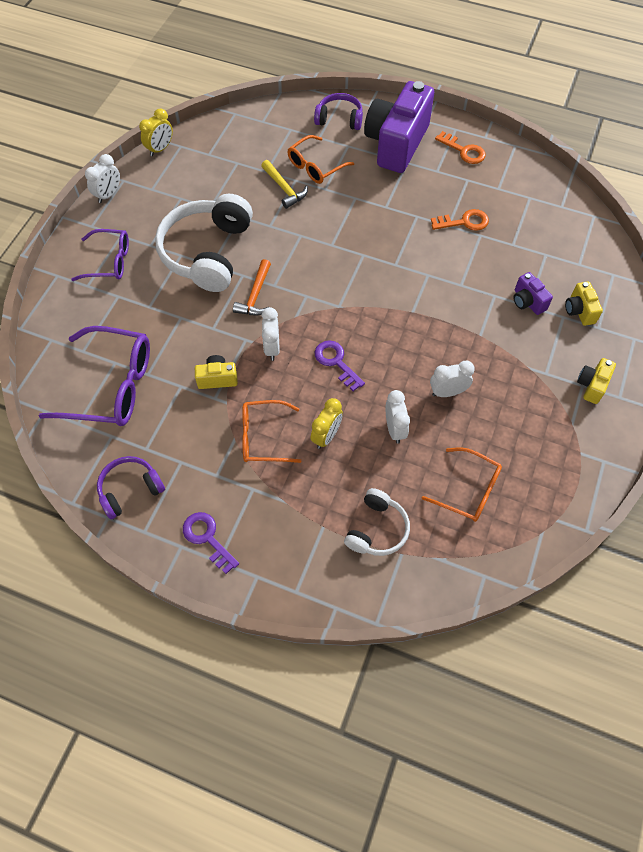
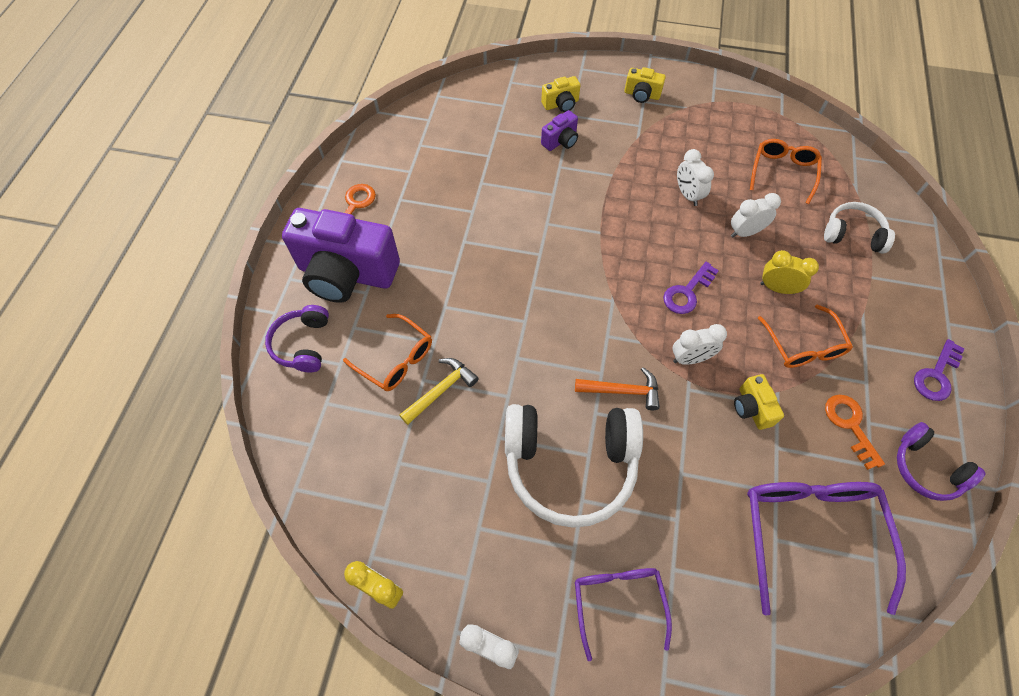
camera: 100 degrees left, 0 degrees up
(464, 222) = (465, 197): orange key -> orange key (850, 425)

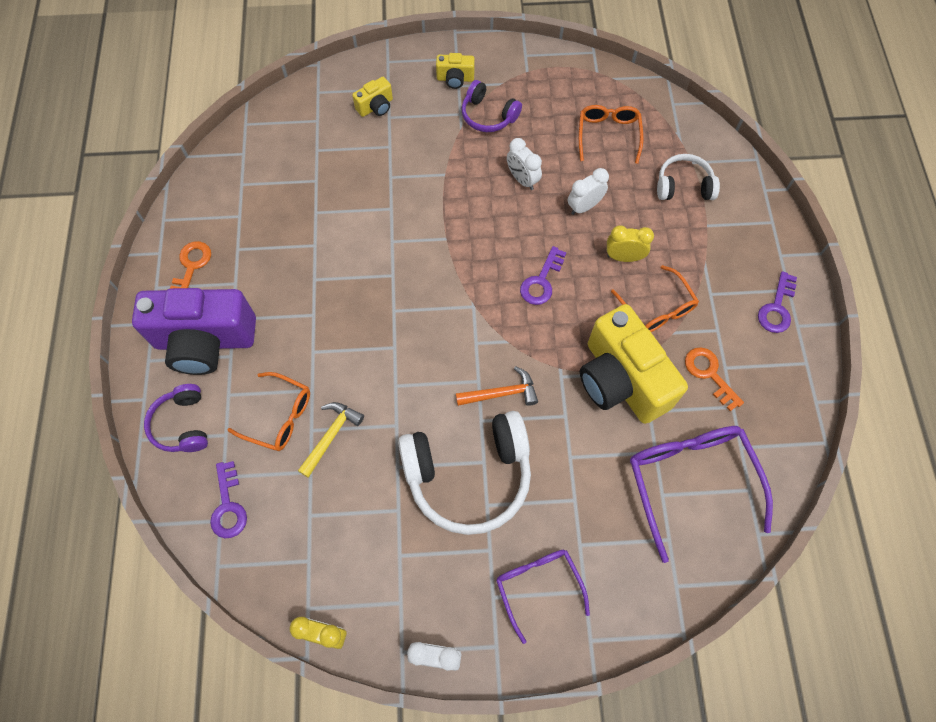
camera: 15 degrees left, 5 degrees up
(323, 432) = (228, 506): none -> purple key
(560, 141) = (385, 148): purple camera -> none
(690, 358) = (557, 346): white clock -> none
(751, 408) = (621, 380): yellow camera -> yellow camera, size x2.32
(926, 468) = (779, 397): purple headphones -> purple headphones (488, 115)

